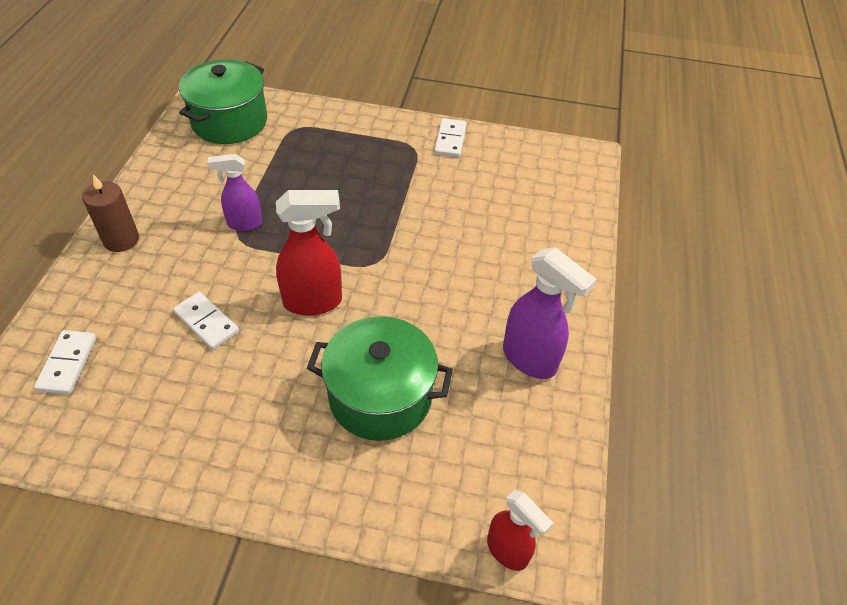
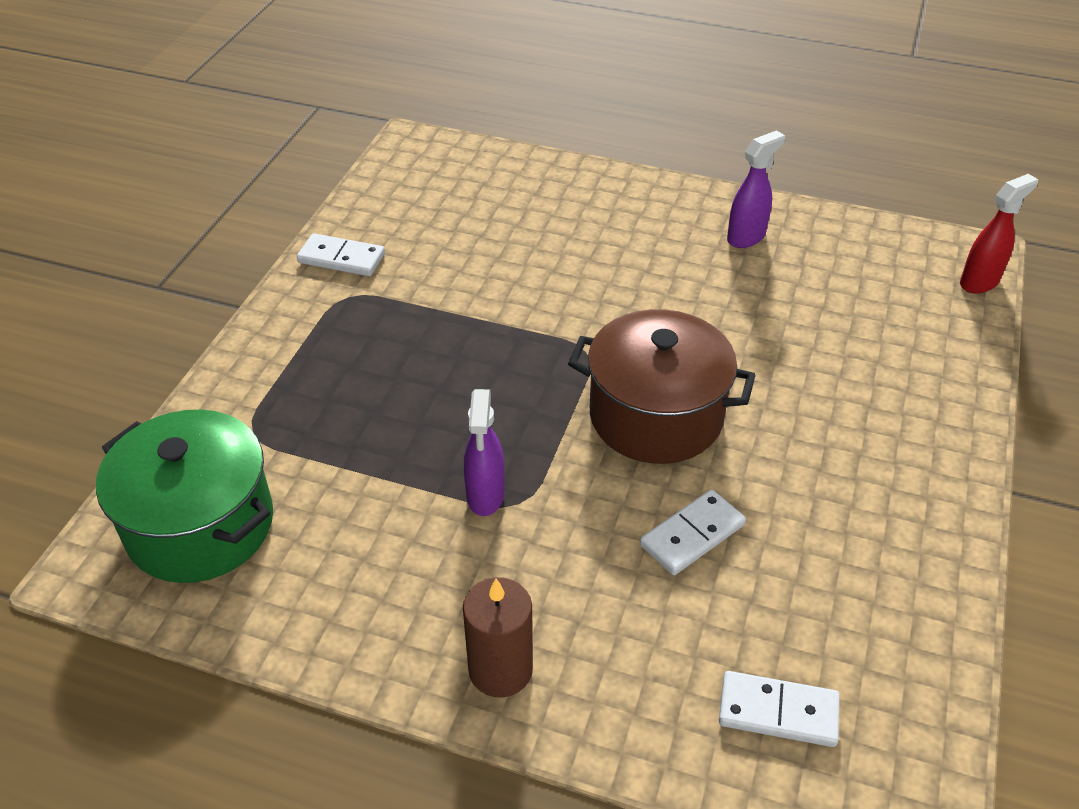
camera: 80 degrees left, 5 degrees down
(313, 302) = (656, 416): red spray bottle -> brown pot
(380, 396) = (807, 359): green pot -> none
(530, 359) = (746, 237): purple spray bottle -> purple spray bottle, size x0.65

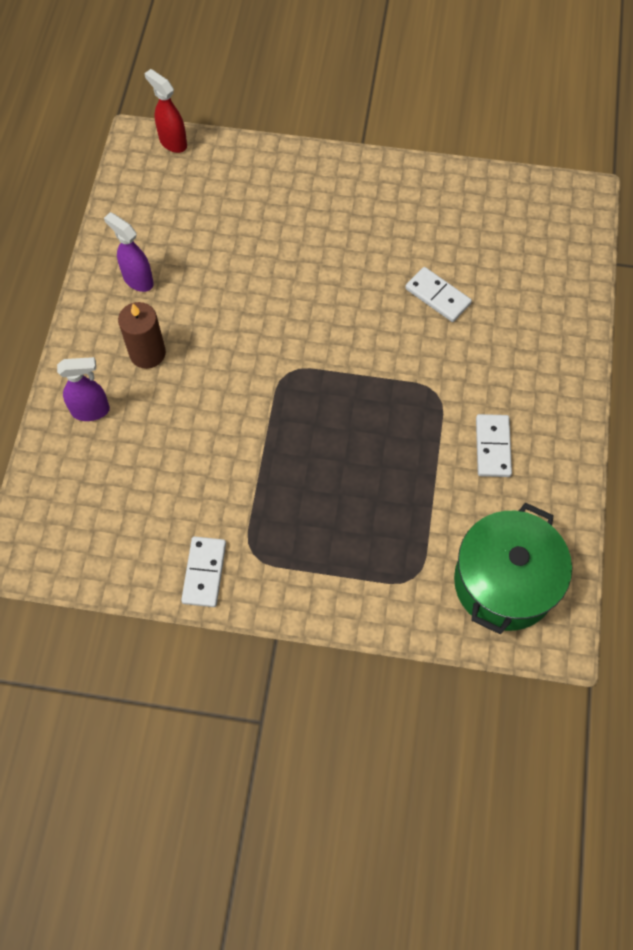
camera: 100 degrees left, 20 degrees up
(485, 496) = (435, 412): purple spray bottle -> purple spray bottle (91, 411)
(500, 669) = (557, 381): brown candle -> brown candle (147, 353)
(656, 416) = (342, 323): brown pot -> none
(778, 711) = (542, 251): white domino -> white domino (492, 447)

